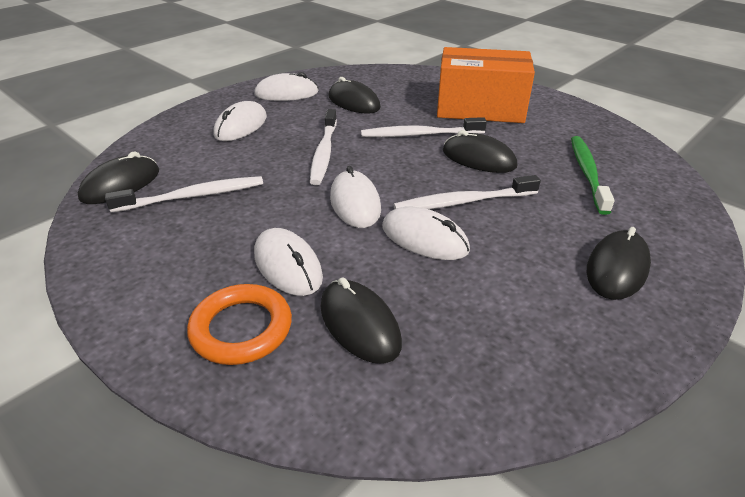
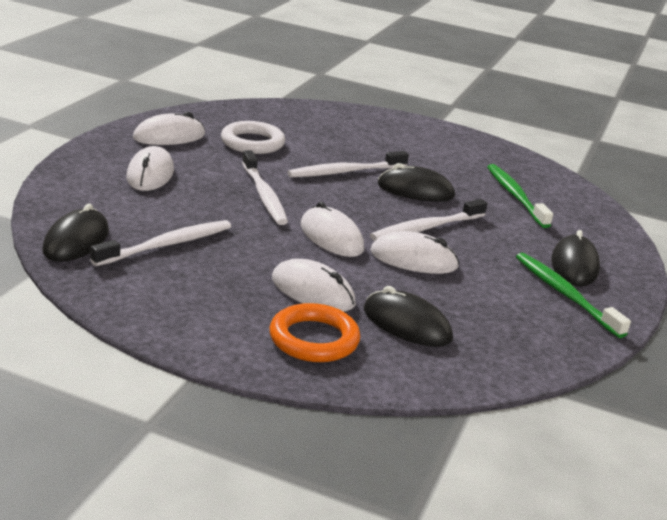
camera: 25 degrees left, 10 degrees down
(354, 102) = (252, 143): black mouse -> white ring
(480, 108) = (386, 143): orange box -> none
(584, 309) = (565, 295): none -> green toothbrush

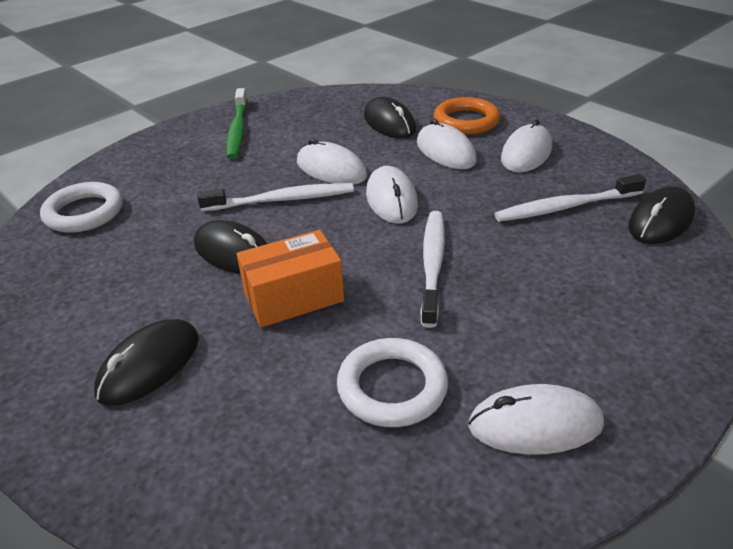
camera: 150 degrees left, 10 degrees up
(150, 174) = (576, 321): white mouse -> white mouse (526, 153)
(345, 172) = (293, 297): white toothbrush -> orange box
(515, 196) = (122, 231): green toothbrush -> none
(567, 205) = (84, 212): none -> white ring
(574, 265) = (191, 150): black mouse -> black mouse (149, 365)

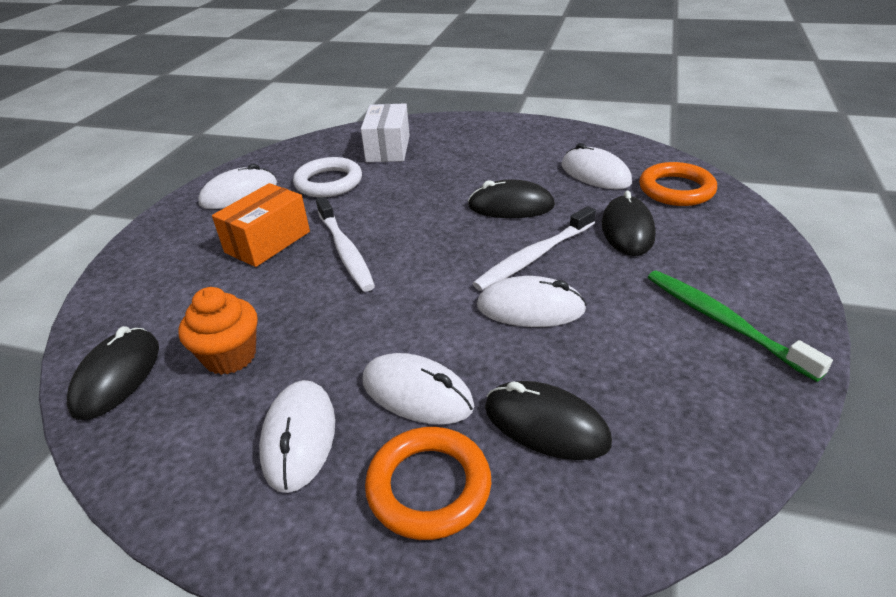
camera: 150 degrees right, 0 degrees up
(84, 212) = (676, 189): white ring -> orange ring
(149, 365) = (474, 149): black mouse -> black mouse (627, 230)
(252, 434) = (388, 148): none -> white box
(293, 297) = (431, 198): orange box -> orange box (268, 242)
(391, 199) = (428, 296): white mouse -> white mouse (595, 174)
(566, 207) = (230, 356): white toothbrush -> orange cupcake

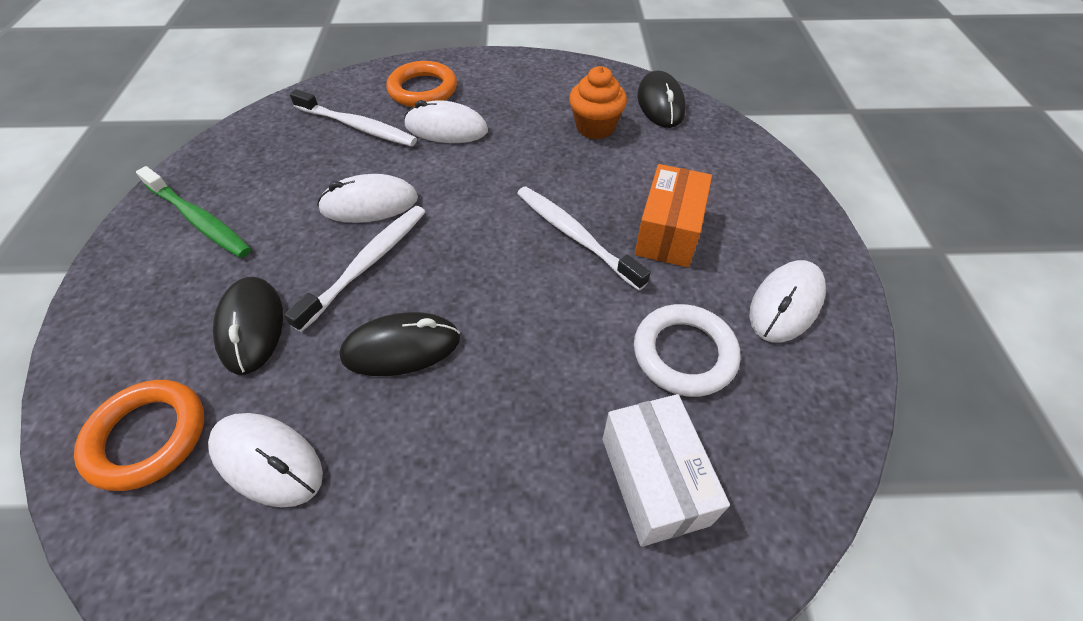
camera: 160 degrees right, 15 degrees up
(299, 437) = (509, 96): white mouse -> none
(546, 425) = (357, 126): black mouse -> white toothbrush

